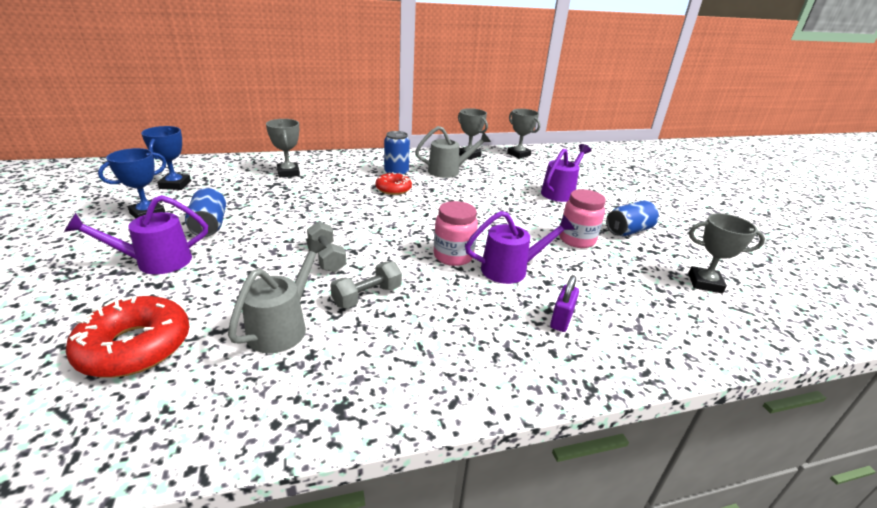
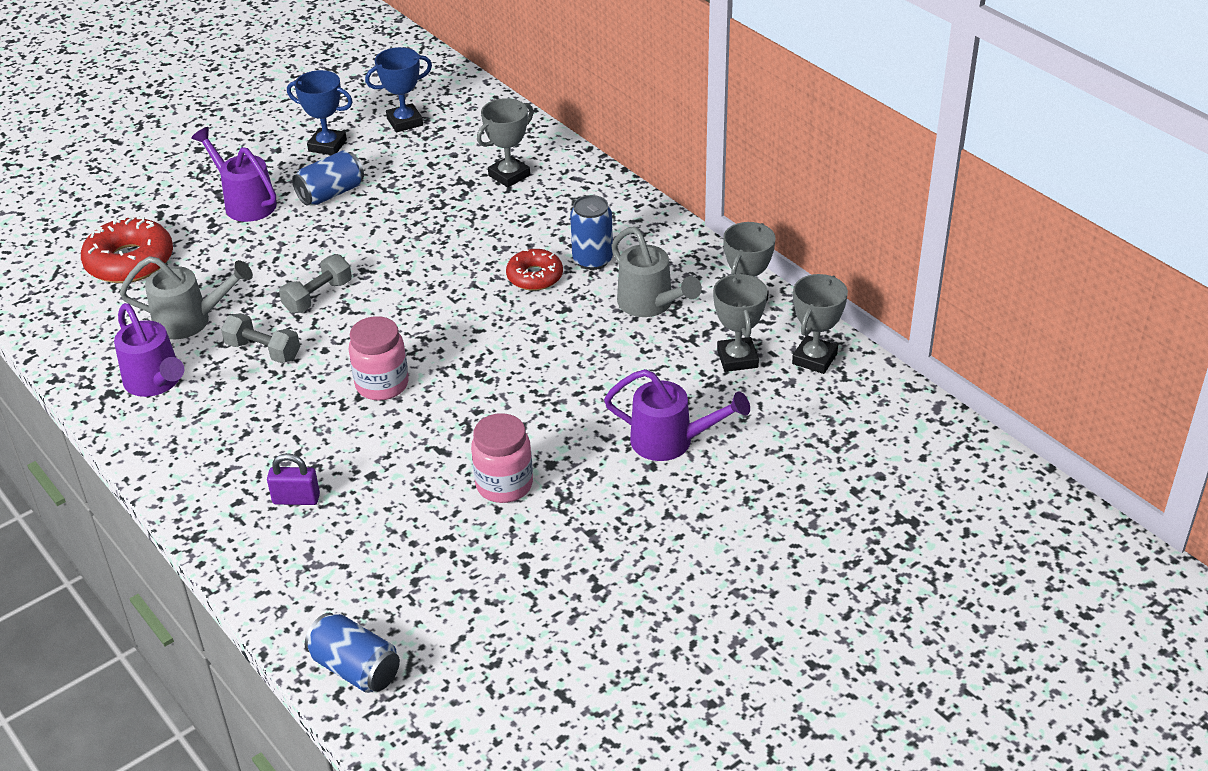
camera: 70 degrees right, 10 degrees up
(511, 269) = (381, 439): purple watering can -> purple watering can (156, 382)
(628, 230) = (578, 537): blue can -> blue can (355, 668)
(705, 283) = (460, 627): grey trophy -> grey trophy (737, 358)

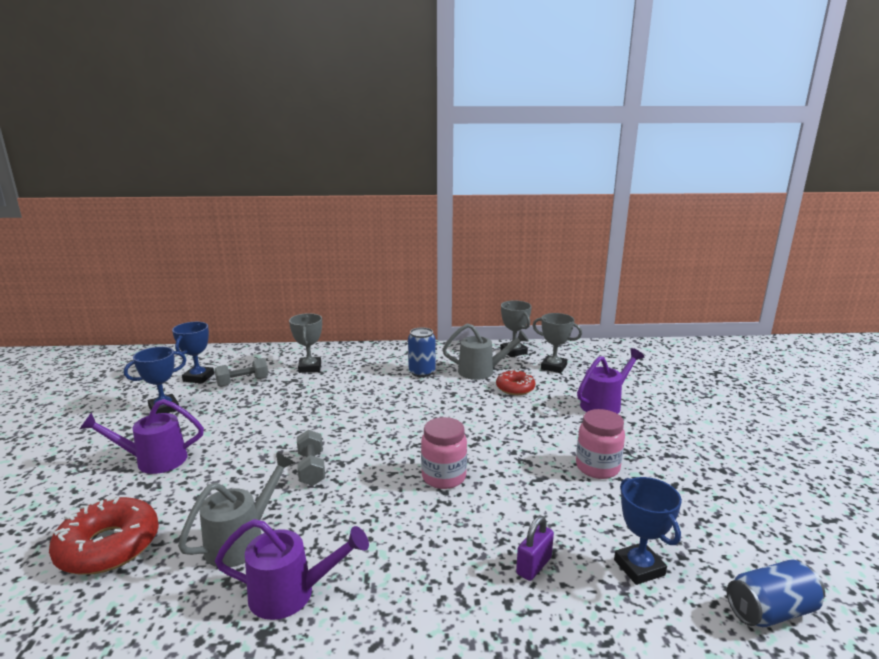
camera: 55 degrees left, 20 degrees down
(263, 351) = (335, 516): grey dumbbell -> grey dumbbell (243, 382)
(331, 193) = (214, 424): blue can -> none
(349, 566) = (639, 567): none -> blue trophy
(534, 276) = (411, 391): red donut -> red donut (515, 388)
(814, 359) = (574, 352): grey trophy -> none

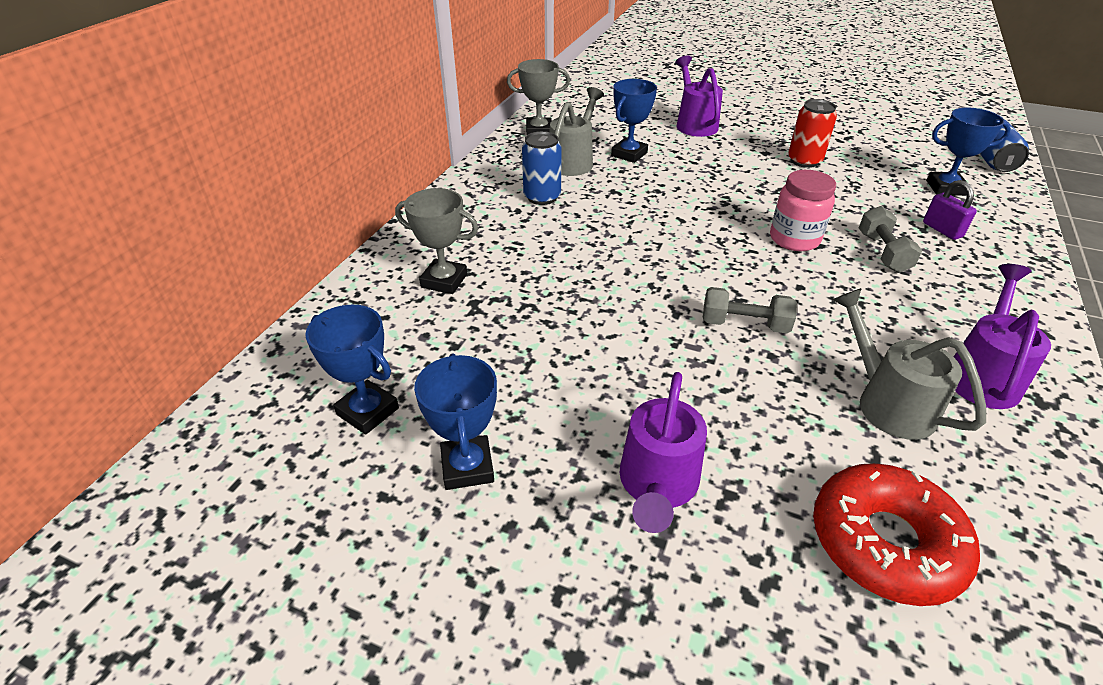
camera: 65 degrees left, 20 degrees up
(243, 382) = (435, 357): grey dumbbell -> grey dumbbell (882, 252)
(515, 388) = (629, 154): red donut -> blue trophy
(553, 367) = (597, 122): grey trophy -> none
(597, 467) = (804, 161): pink jar -> red can

